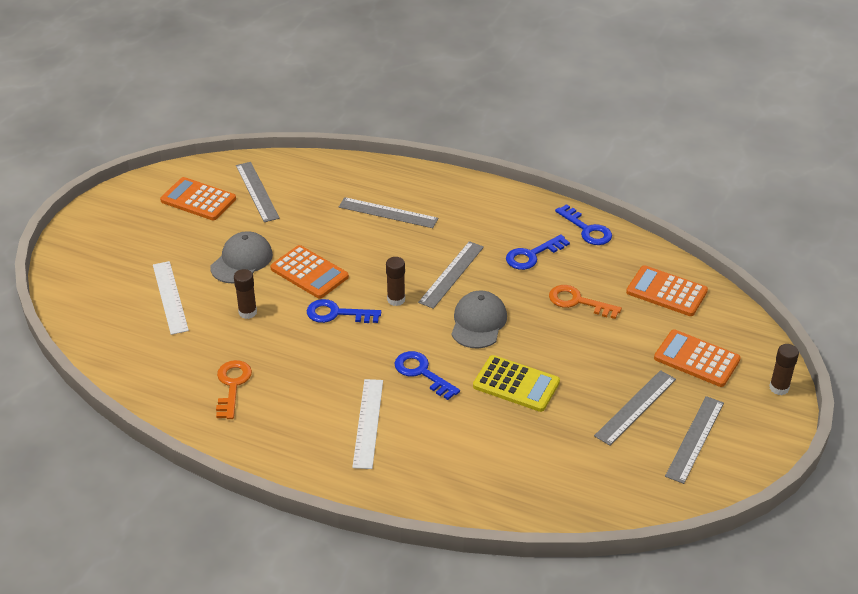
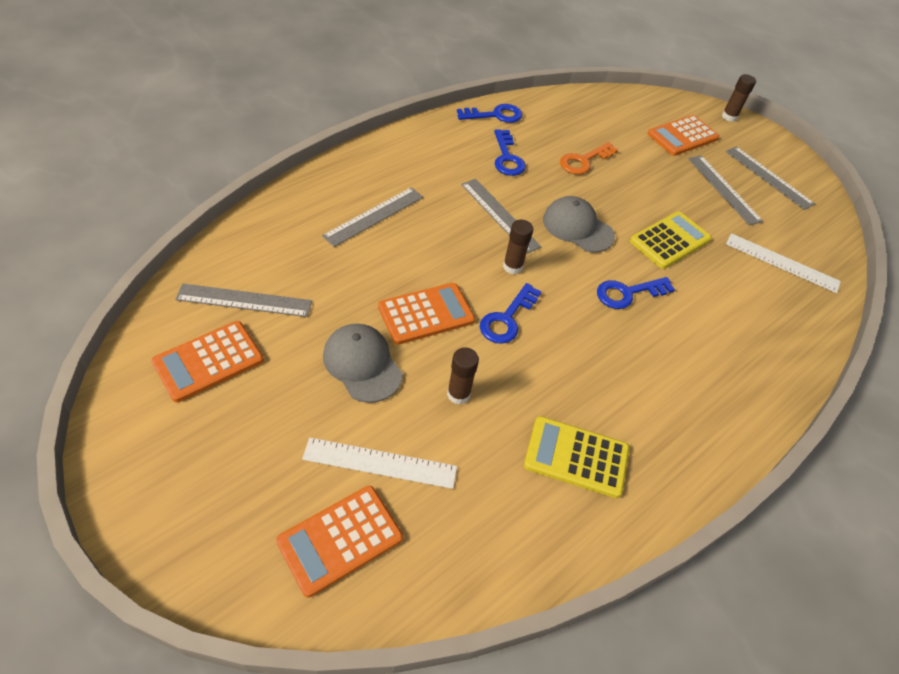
camera: 70 degrees left, 10 degrees up
(232, 385) = (576, 457): orange key -> yellow calculator
(368, 423) = (682, 362): white ruler -> white ruler (782, 263)
(666, 292) = (598, 114): orange calculator -> orange calculator (340, 540)

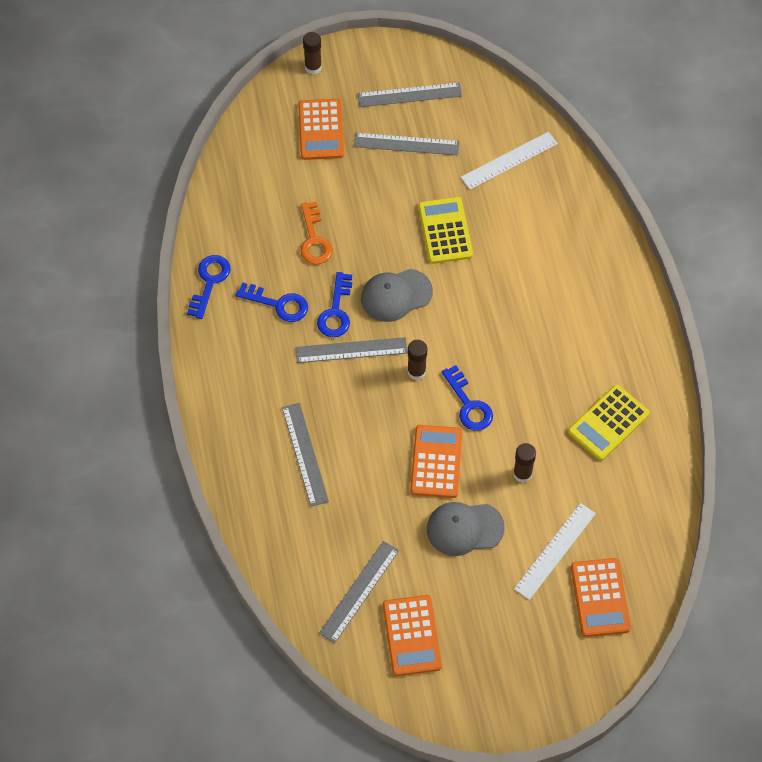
camera: 55 degrees left, 10 degrees up
(627, 293) = (485, 300): blue key -> blue key (336, 311)

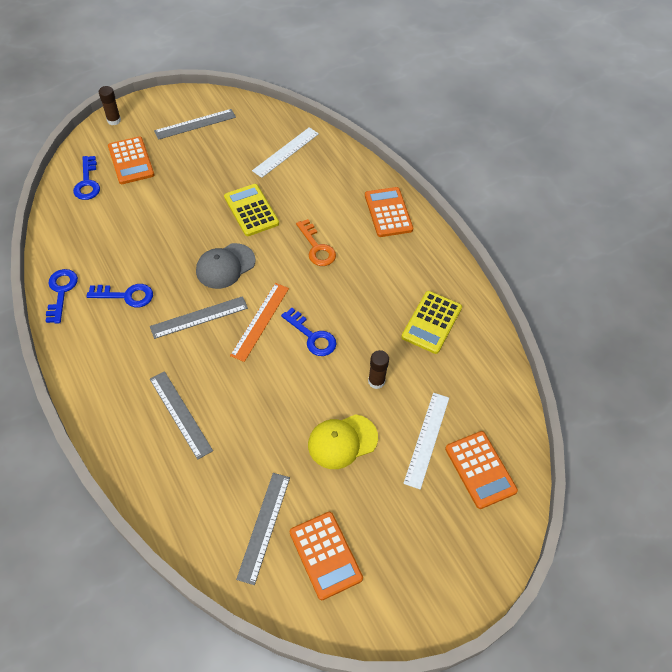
camera: 20 degrees left, 5 degrees down
(314, 240) = (145, 240): orange key -> orange key (317, 248)
(336, 311) = (178, 290): blue key -> blue key (87, 182)
(406, 144) = (202, 157): grey ruler -> none
(416, 372) = (260, 321): brown glue stick -> orange ruler
(436, 462) = (299, 390): orange calculator -> orange calculator (388, 212)
(464, 528) = (342, 441): grey cap -> yellow cap

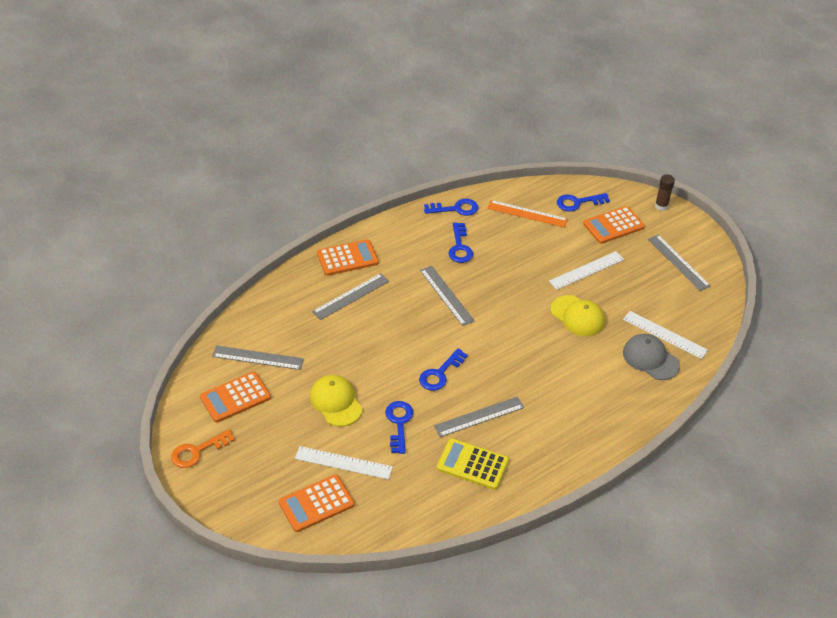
camera: 85 degrees right, 10 degrees down
(190, 193) = (586, 270): none -> white ruler
(225, 266) = (506, 305): grey cap -> grey cap (650, 359)
(251, 210) = (577, 316): yellow calculator -> yellow cap
(260, 321) = (450, 336): orange ruler -> orange ruler (527, 213)
(317, 248) = (544, 369): orange key -> orange key (197, 451)
(373, 309) = (479, 417): none -> grey ruler
(376, 381) = (399, 423): brown glue stick -> blue key
(388, 212) = (606, 424): orange calculator -> orange calculator (347, 258)

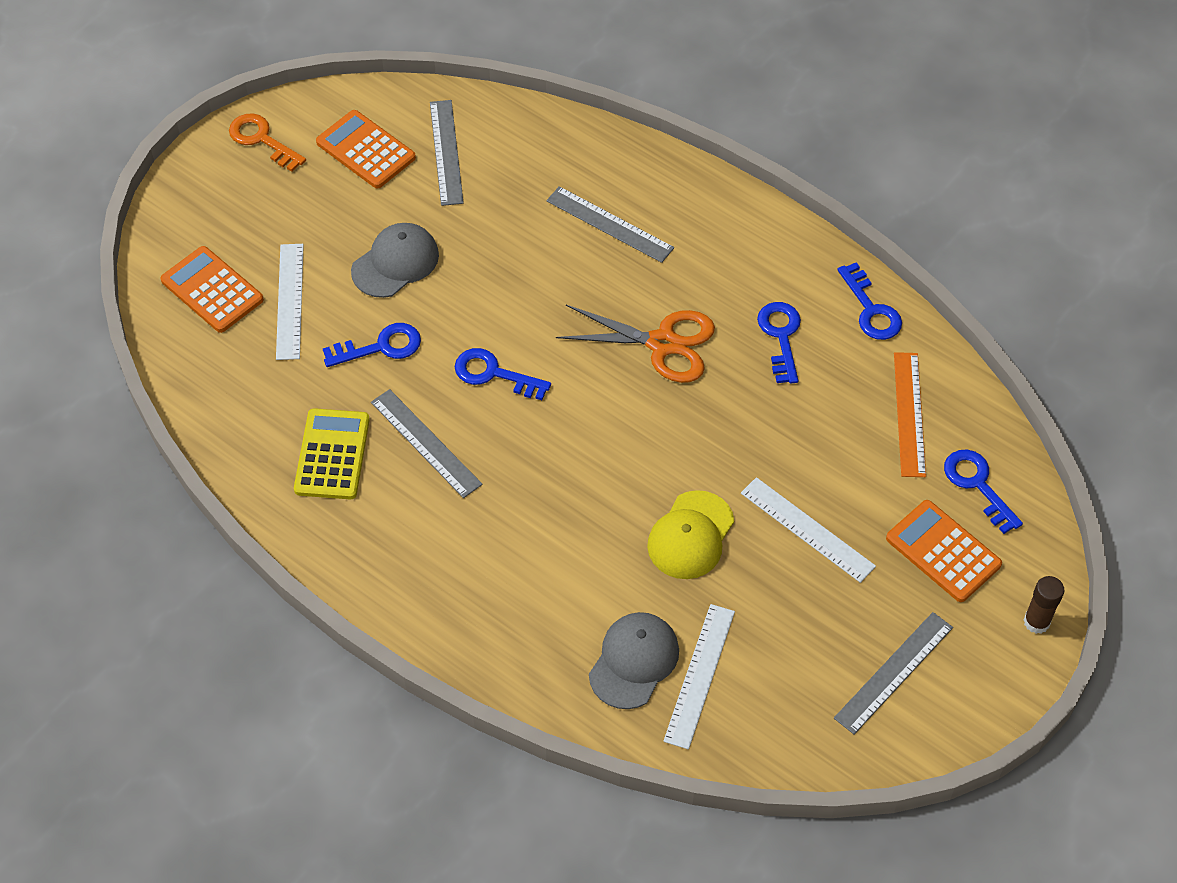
camera: 75 degrees right, 10 degrees up
(336, 402) = (395, 263): yellow cap -> grey cap
(347, 258) = (689, 198): orange calculator -> none
(446, 295) = (662, 344): grey ruler -> orange scissors
(460, 247) = (781, 336): blue key -> blue key turned 105 degrees clockwise

